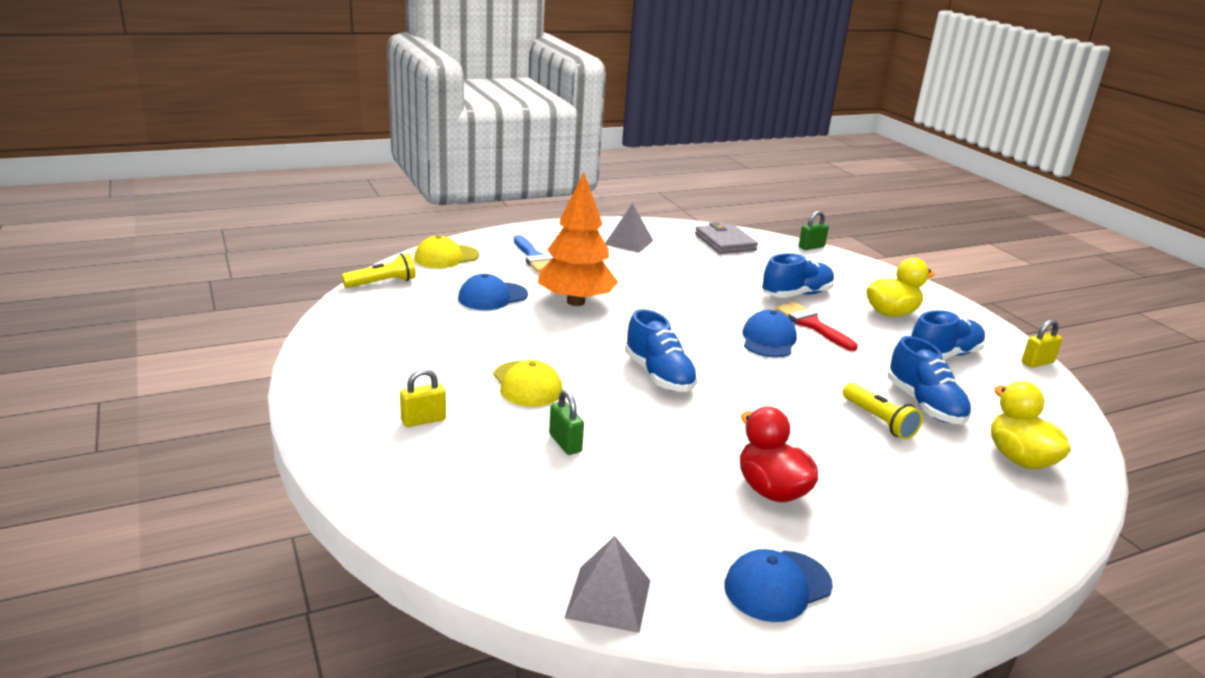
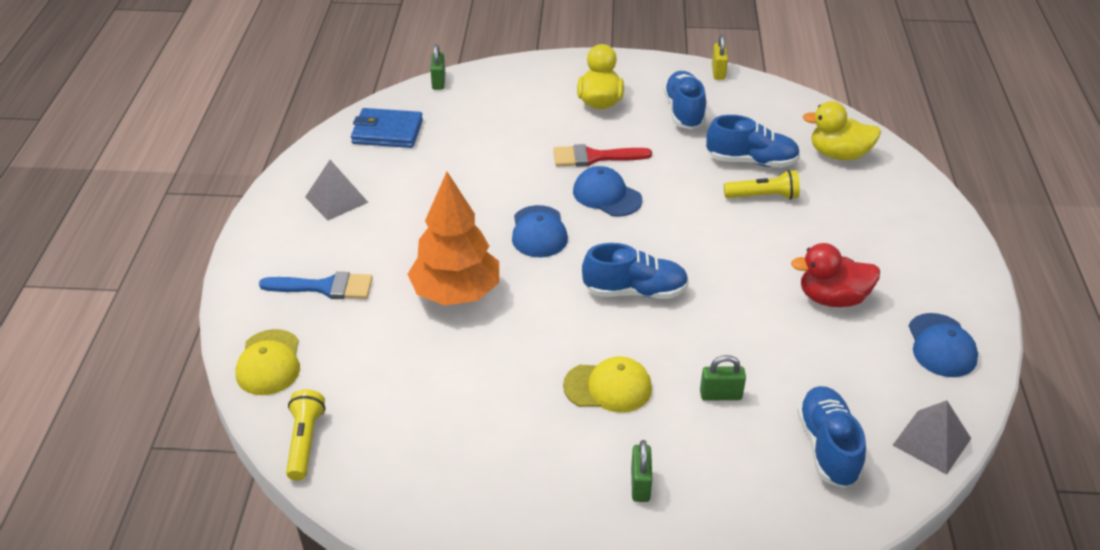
camera: 60 degrees left, 15 degrees up
(423, 420) = (640, 485): yellow padlock -> green padlock
(492, 297) = (403, 354): blue cap -> blue cap (539, 232)
(725, 242) = (387, 132): grey wallet -> blue wallet
(796, 294) = (532, 138): blue shoe -> blue shoe (827, 447)

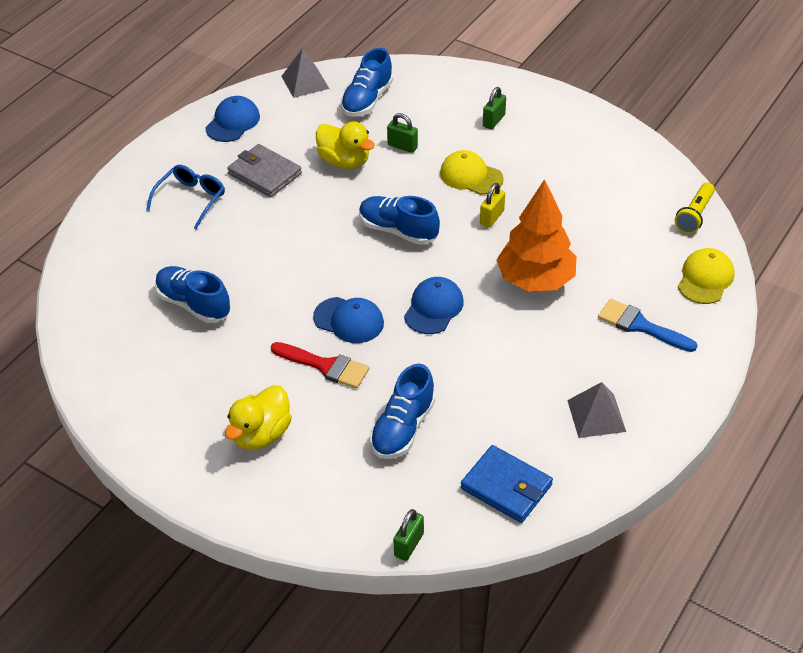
camera: 150 degrees left, 5 degrees up
(607, 195) = (349, 320): blue cap -> blue cap turned 45 degrees counterclockwise
(684, 112) = (193, 385): blue shoe -> blue shoe (402, 428)
(718, 72) = (105, 424): yellow padlock -> yellow padlock (492, 217)
(763, 196) = (222, 267): yellow flashlight -> none
(832, 298) = (265, 174): red duck -> grey wallet
(838, 154) = (114, 280): yellow duck -> yellow duck (344, 161)
(869, 243) = (190, 199): none -> blue glasses

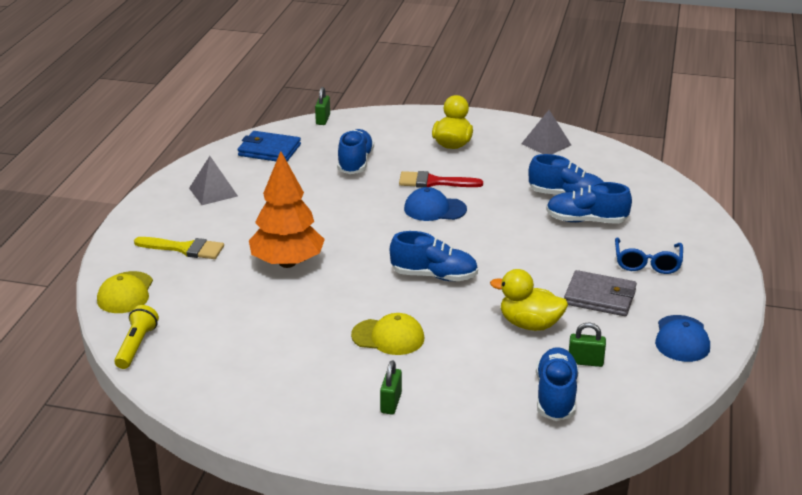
camera: 160 degrees right, 15 degrees down
(202, 264) = (586, 221): none -> blue shoe
(305, 82) = (646, 402): grey pyramid -> grey pyramid (546, 144)
(402, 146) = (479, 352): green padlock -> green padlock (585, 362)
(433, 308) = (369, 228): blue cap -> none
(492, 217) = (349, 303): yellow padlock -> none
(640, 326) = (185, 248): blue brush -> yellow brush

